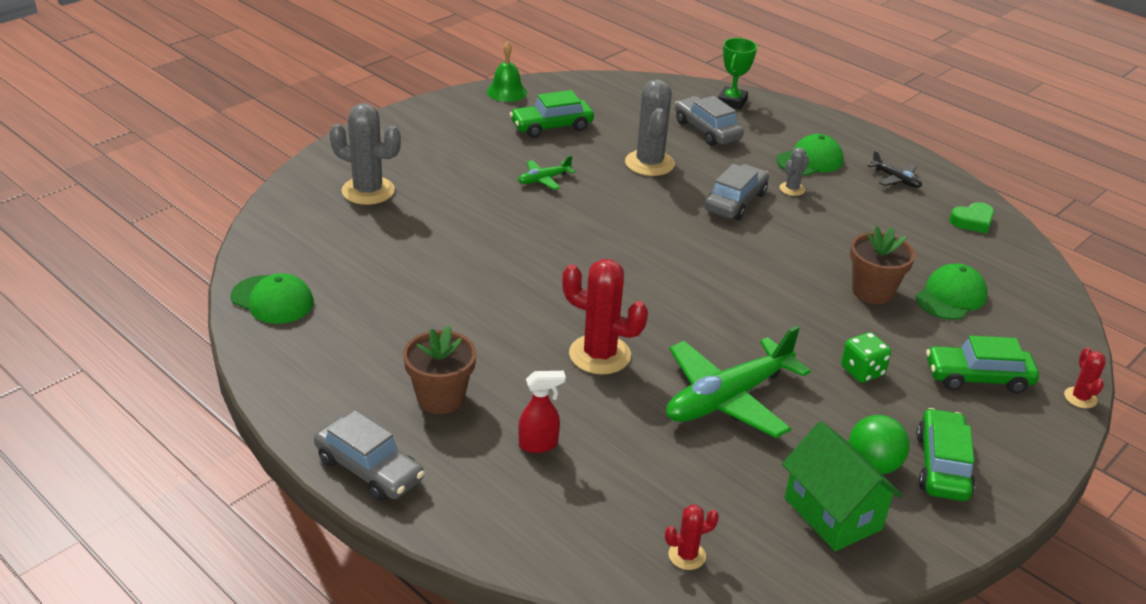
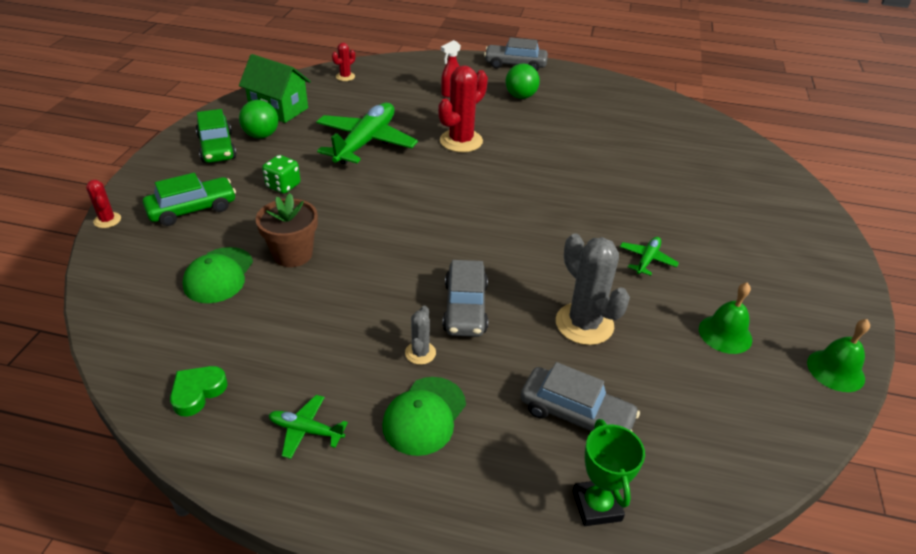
camera: 150 degrees right, 5 degrees up
(272, 300) = (670, 110): green cap -> none
(368, 191) = (743, 194): grey cactus -> none
(440, 398) = (520, 96): brown flower pot -> green ball
(551, 126) = (725, 334): green car -> green bell
(599, 355) = (461, 141): red cactus -> red cactus turned 45 degrees counterclockwise
(895, 179) = (305, 430): black plane -> green plane

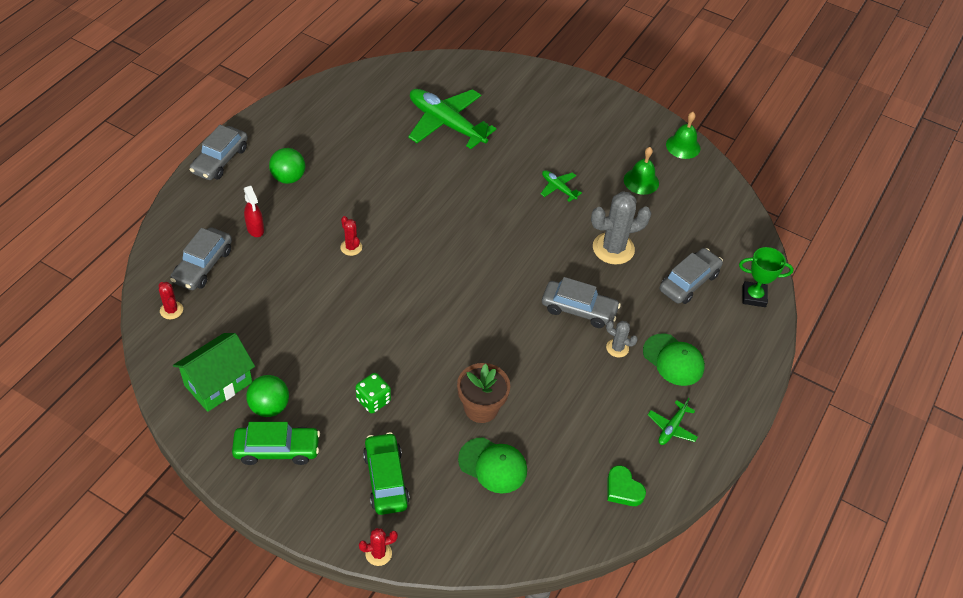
camera: 75 degrees left, 10 degrees up
(366, 142) = (321, 321): green plane -> green plane (446, 124)
(397, 80) = (203, 265): none -> grey car
(461, 141) = (351, 247): red cactus -> red cactus, size x0.50

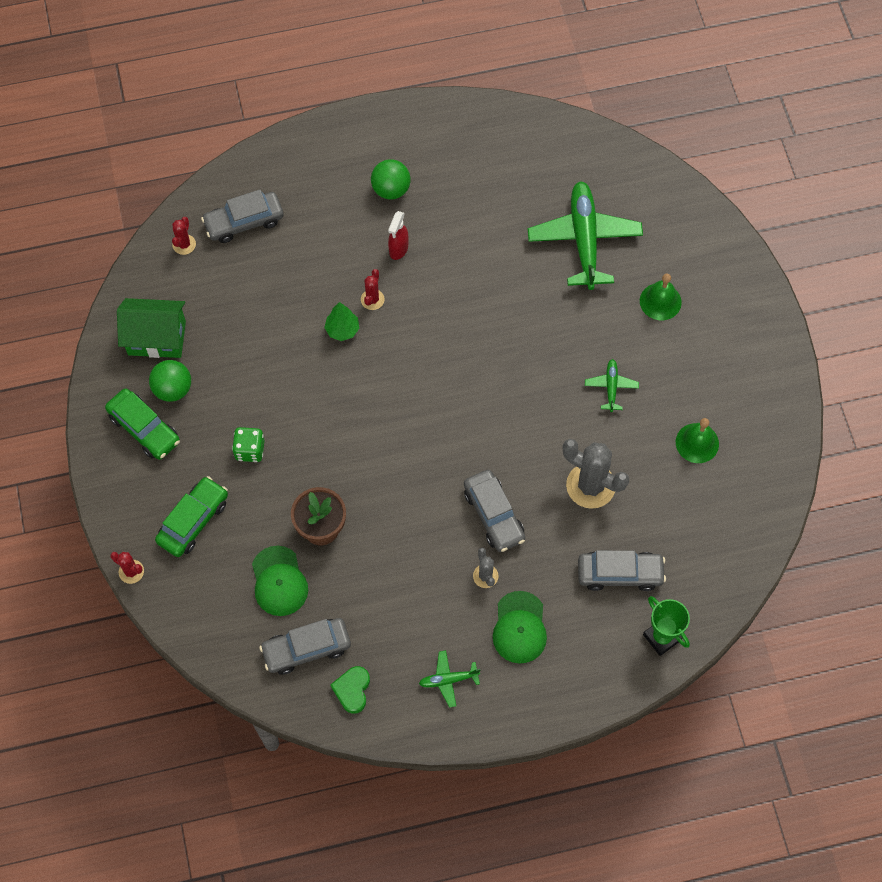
camera: 50 degrees right, 15 degrees up
(220, 160) = (354, 127): grey car -> grey car (306, 649)
(255, 229) = (315, 220): red spray bottle -> red spray bottle (398, 249)
(351, 279) = (342, 330): none -> green tree
(683, 146) = (783, 441): green bell -> green bell (660, 301)

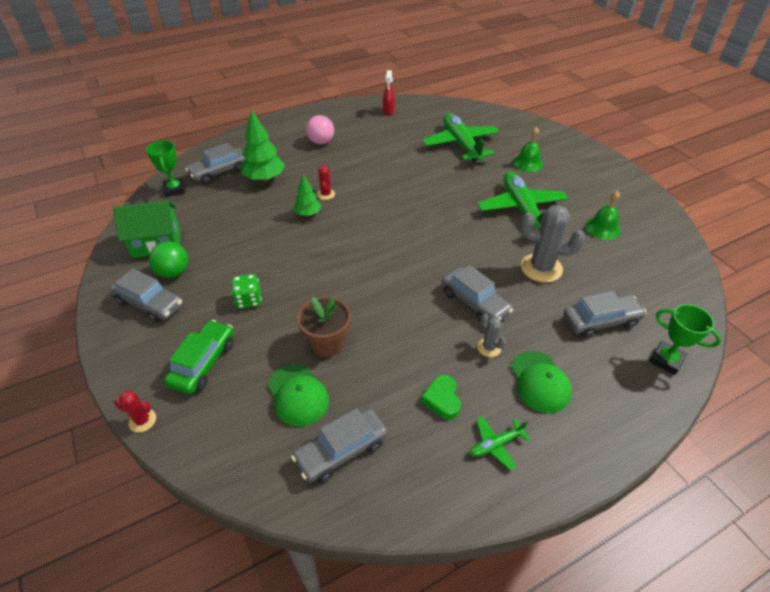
camera: 15 degrees left, 20 degrees down
(144, 429) = (149, 303): green car -> grey car
(184, 244) = (174, 189): red cactus -> green trophy
(300, 250) = (265, 179): none -> green tree
(352, 690) = (402, 480): green heart -> green heart (442, 399)
(391, 189) = (321, 142): green ball -> pink ball
(398, 249) = (336, 167): red spray bottle -> red spray bottle (388, 111)
(611, 387) = (521, 209): green plane -> green plane, size x2.19

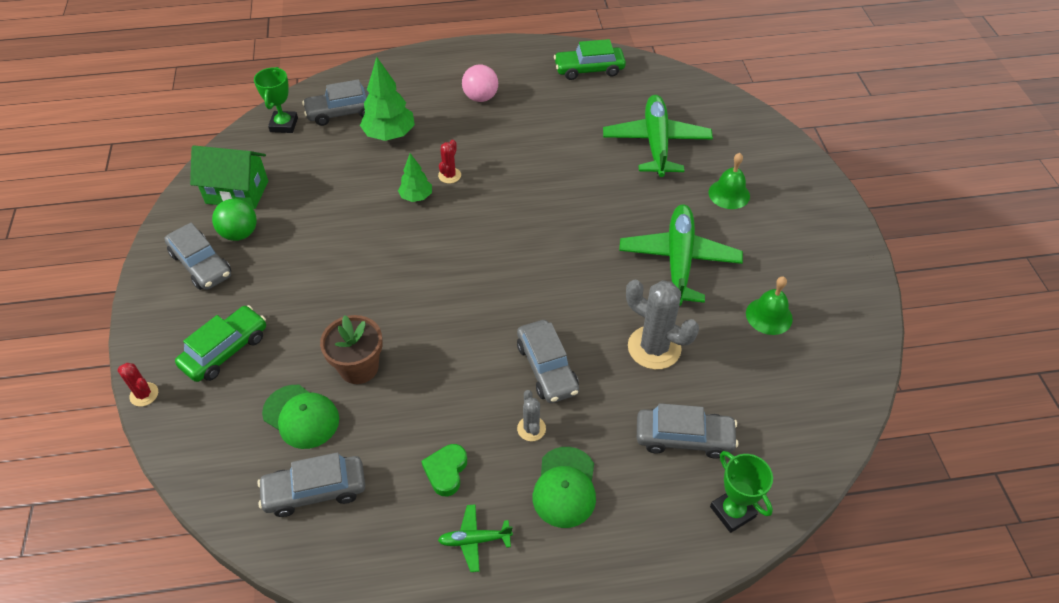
camera: 20 degrees right, 5 degrees up
(248, 300) = (301, 290): green dice -> none
(298, 395) = (301, 416): green cap -> green cap turned 45 degrees counterclockwise
(388, 111) = (589, 69): red spray bottle -> green car

